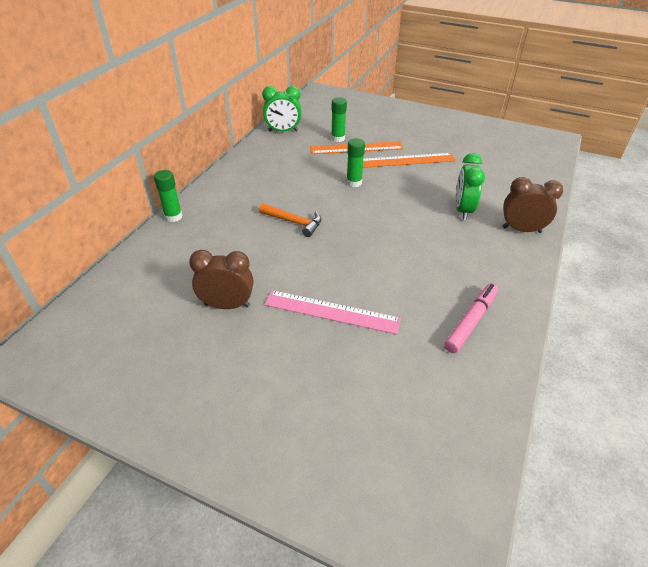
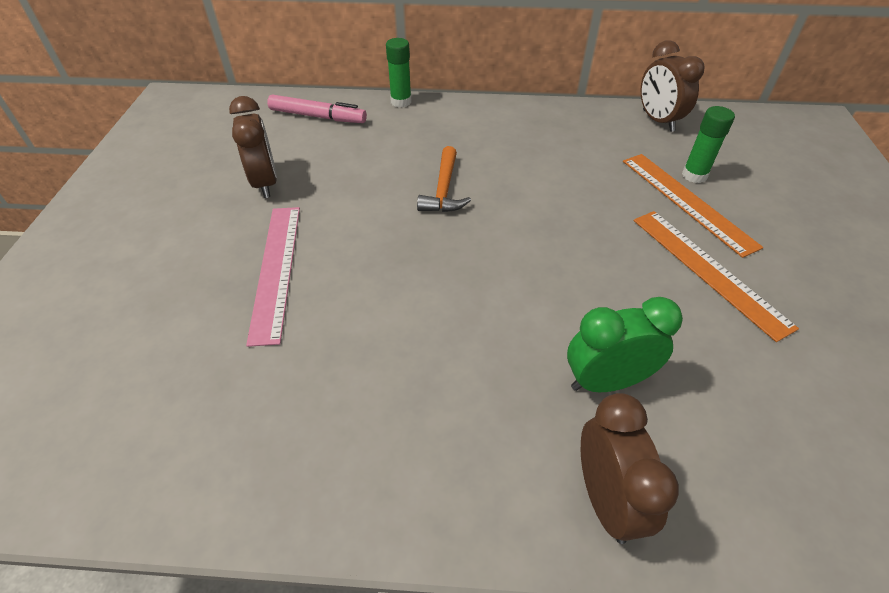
camera: 70 degrees right, 5 degrees up
(283, 131) = (658, 121): green clock -> brown clock
(354, 182) = (582, 222): green glue stick -> none
(471, 321) = (294, 438): pink marker -> pink marker (318, 117)

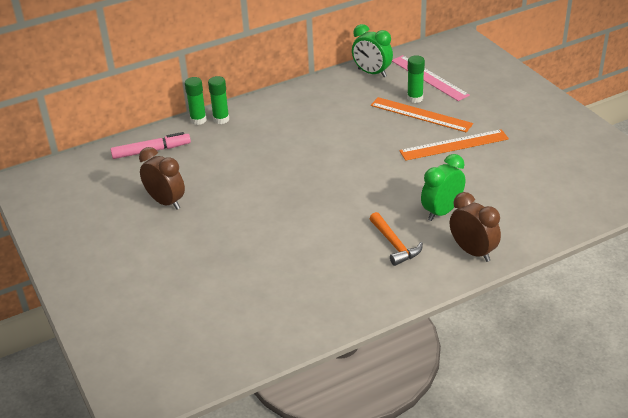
camera: 30 degrees left, 10 degrees down
(276, 270) = (229, 240): pink ruler -> pink ruler (429, 77)
(425, 110) = (221, 119): none -> green glue stick
(443, 190) = (282, 161): orange hammer -> orange hammer (394, 244)
(658, 121) = (372, 73): brown clock -> green clock
(708, 270) = (454, 145): orange ruler -> orange ruler turned 45 degrees counterclockwise

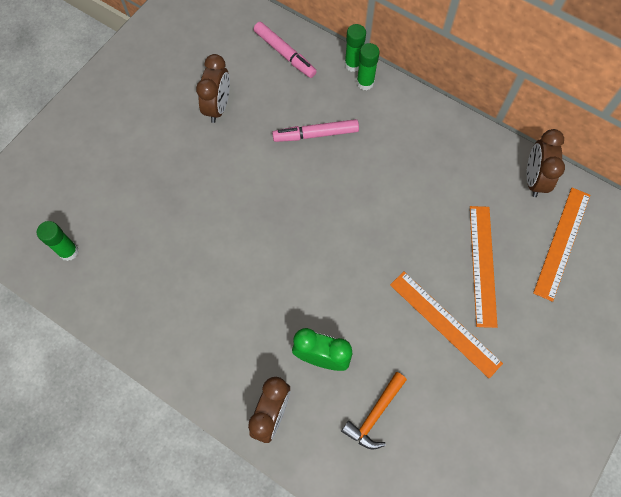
camera: 60 degrees right, 30 degrees up
(244, 157) = (316, 134): none -> pink marker
(372, 73) = (534, 179): green clock -> brown clock
(394, 244) = (249, 333): orange hammer -> orange hammer (374, 414)
(415, 98) = (510, 245): green glue stick -> green glue stick (68, 251)
(429, 77) = (562, 242): pink ruler -> orange ruler

